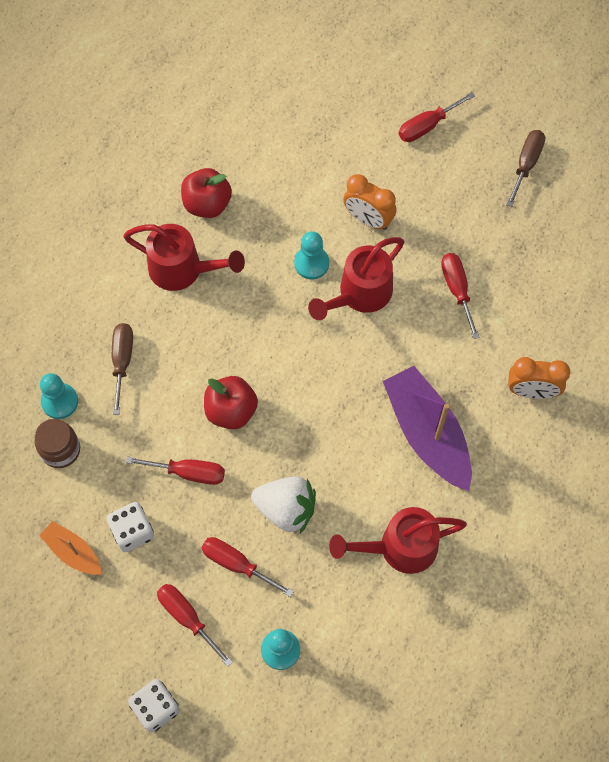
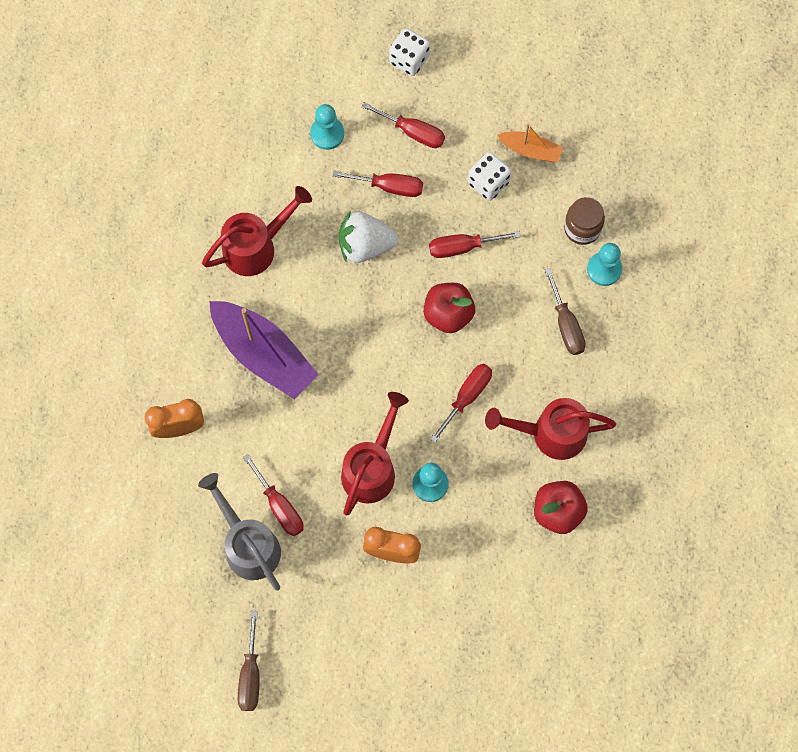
camera: 160 degrees right, 5 degrees up
(427, 126) = (368, 684): red screwdriver -> red screwdriver (467, 397)
(496, 267) = (248, 544): none -> grey watering can

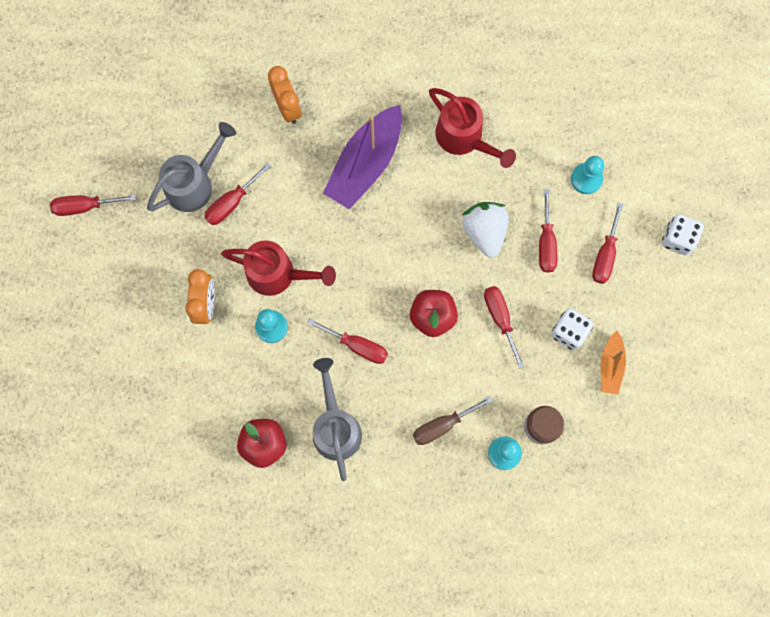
camera: 80 degrees right, 5 degrees up
(250, 675) = (84, 206): brown screwdriver -> red screwdriver
(551, 433) = (336, 427): red watering can -> grey watering can

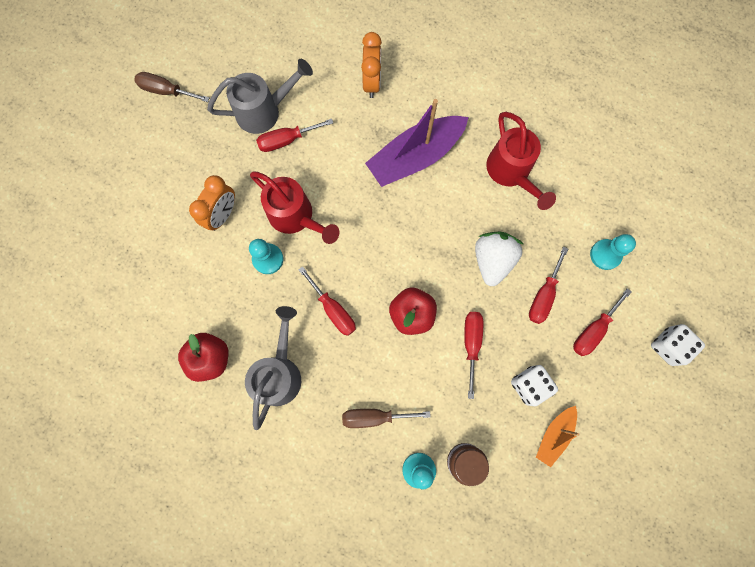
camera: 25 degrees right, 0 degrees up
(84, 206) = (166, 91): red screwdriver -> brown screwdriver

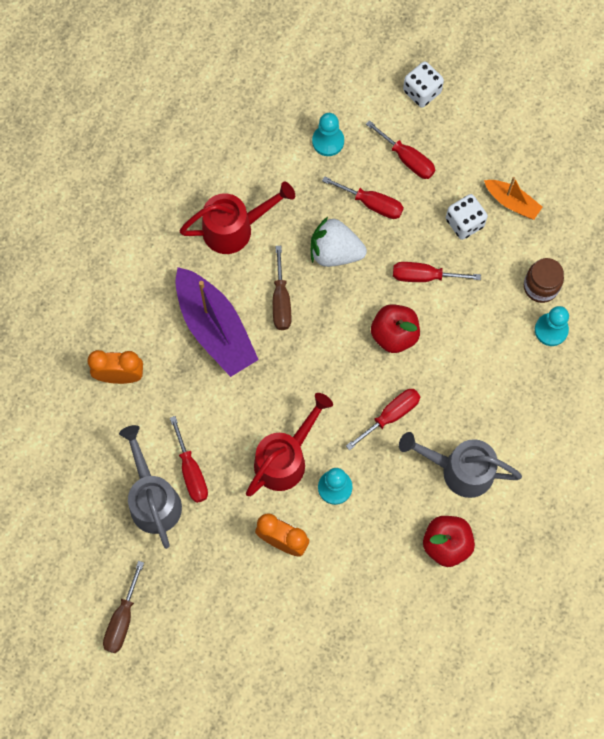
camera: 90 degrees left, 5 degrees down
(374, 416) = (501, 372): brown screwdriver -> brown screwdriver (281, 301)

